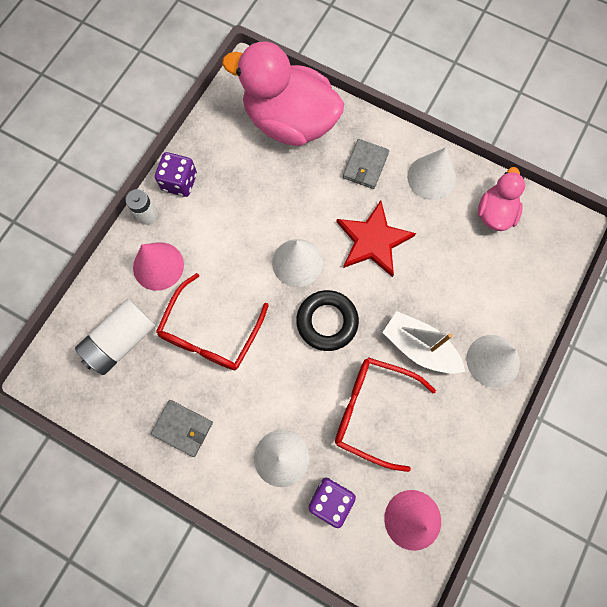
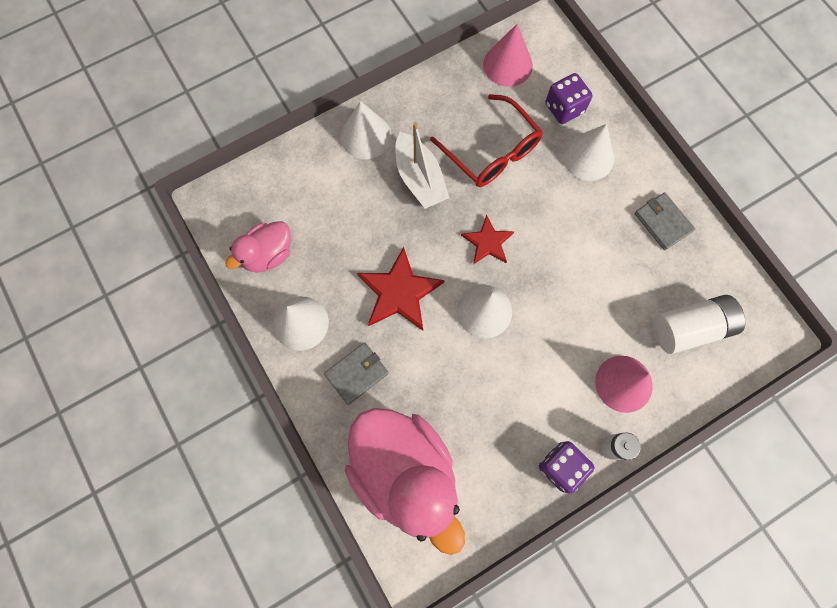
camera: 150 degrees left, 0 degrees up
(211, 332) = (600, 290): red glasses -> none
(327, 322) = (488, 242): black ring -> red star

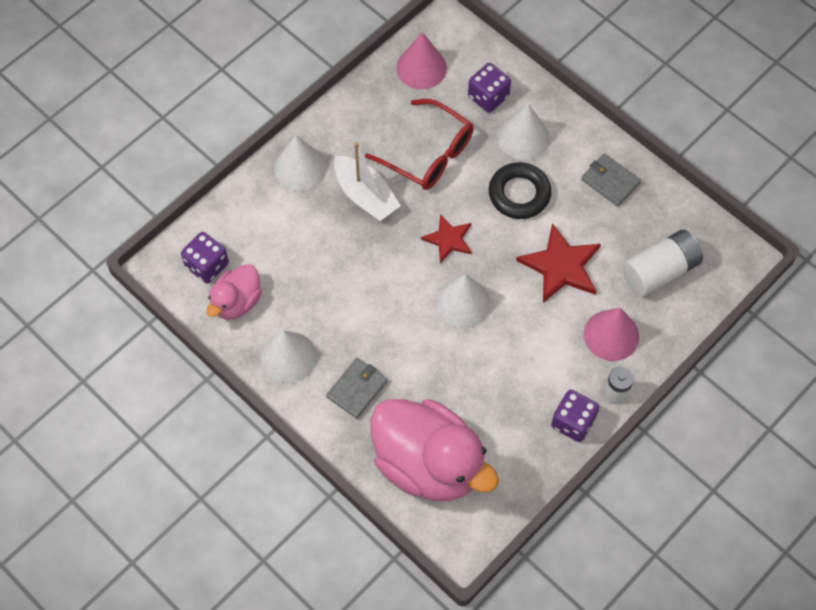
camera: 15 degrees left, 10 degrees down
(251, 211) = (207, 265): none -> purple dice
(399, 292) = (376, 306): red star -> red star (561, 266)
(569, 213) = (519, 194): none -> black ring

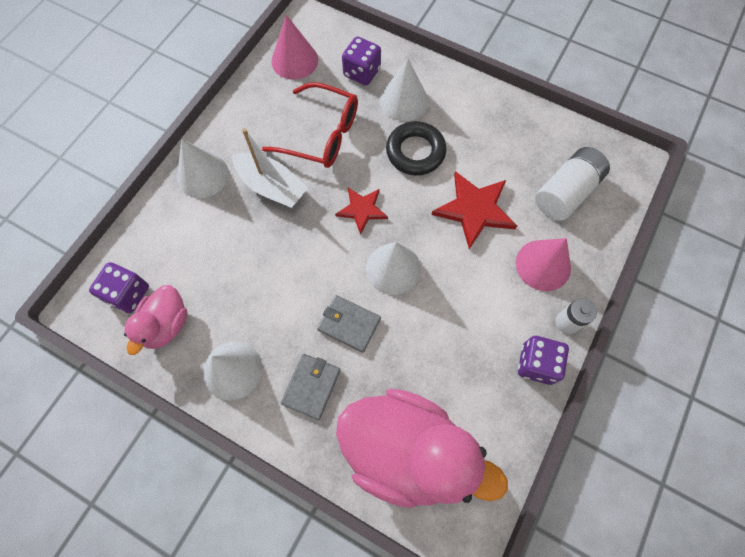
camera: 15 degrees left, 5 degrees up
(610, 181) = (493, 122): grey wallet -> grey wallet (349, 324)

